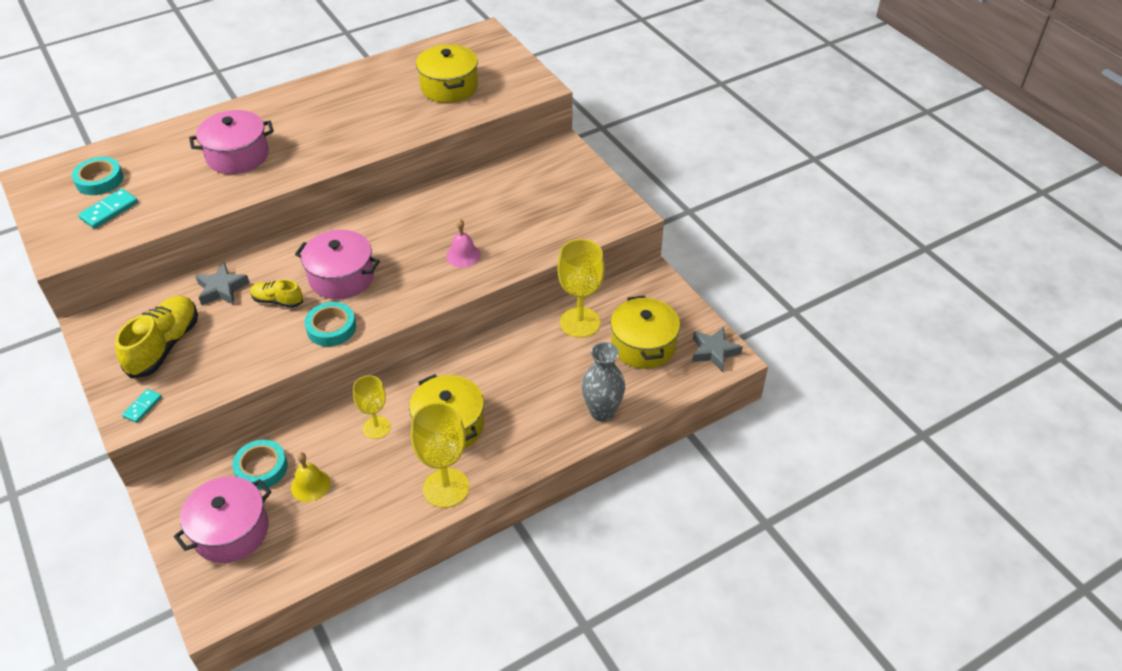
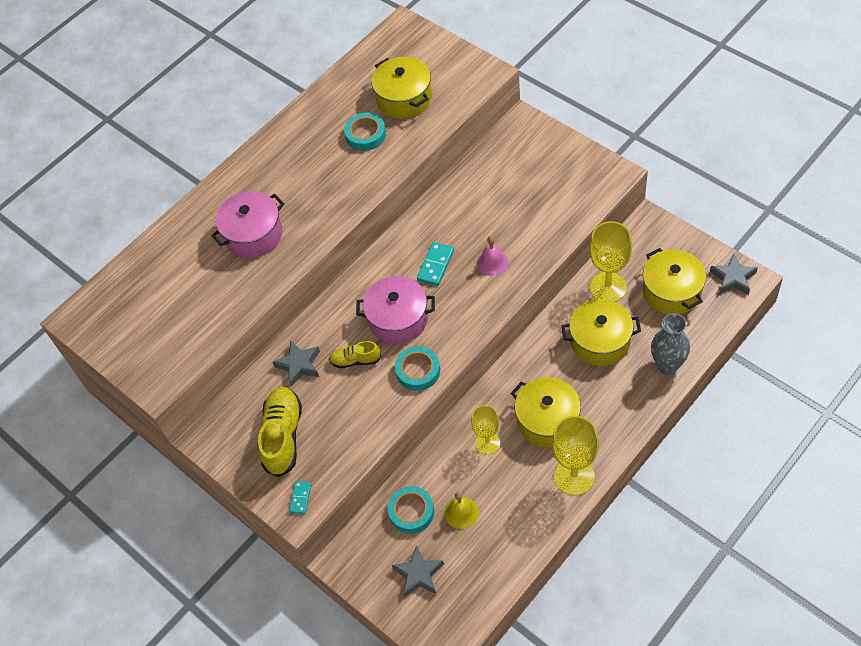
camera: 10 degrees left, 10 degrees up
(99, 180) = (142, 301): turquoise tape -> turquoise tape (365, 135)
(109, 211) = (173, 329): turquoise domino -> turquoise domino (436, 265)
(231, 531) = (419, 574): pink pot -> grey star
(544, 369) = (600, 341): none -> yellow pot

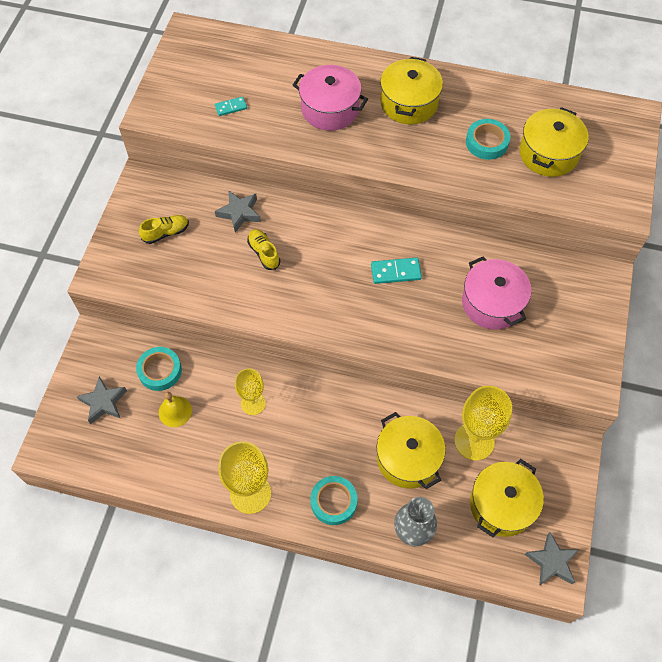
camera: 55 degrees right, 5 degrees up
(283, 436) = (166, 233): yellow shoe -> yellow shoe, size x0.56
(300, 498) = (113, 272): turquoise domino -> turquoise domino (231, 107)
(398, 319) = (322, 267): pink pot -> pink pot (492, 303)
(418, 371) = (276, 306): turquoise tape -> turquoise tape (333, 502)
(492, 262) = (424, 318): pink bell -> none
(547, 420) = (299, 446): yellow pot -> yellow pot (409, 103)

